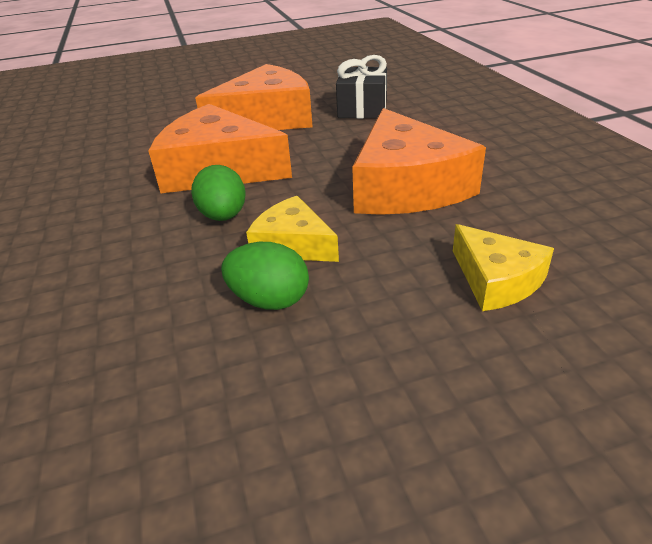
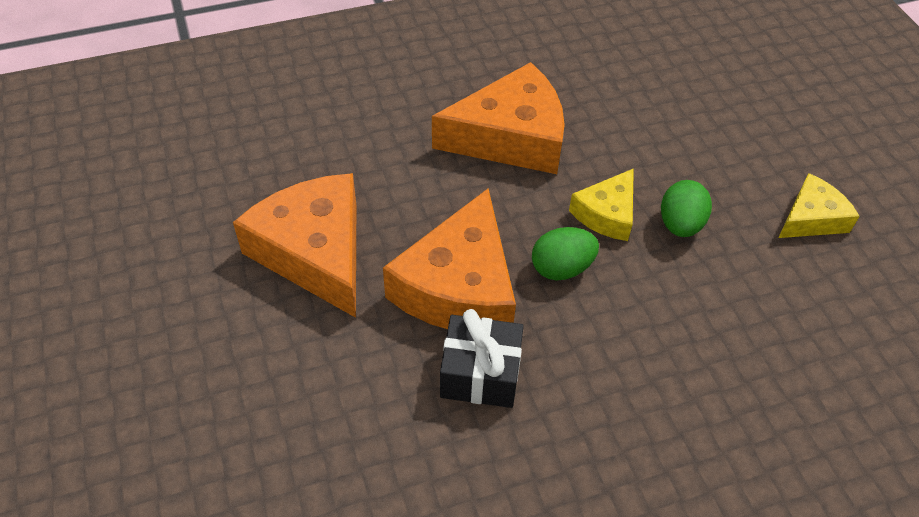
camera: 95 degrees left, 15 degrees up
(362, 109) = (311, 158): black gift -> black gift (480, 374)
(496, 280) = (644, 106): yellow cheese -> yellow cheese (811, 218)

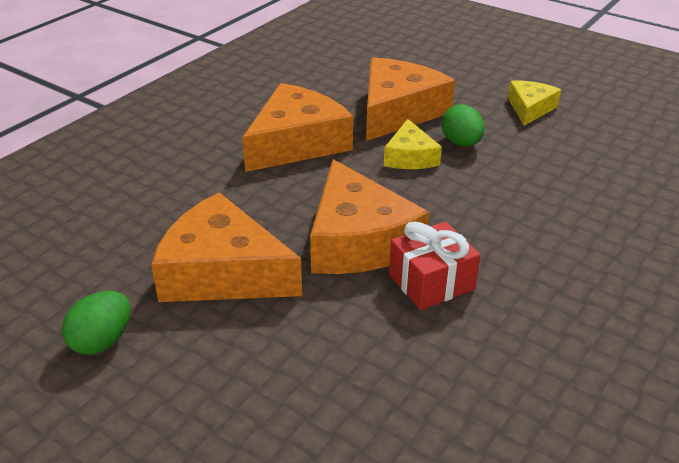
camera: 35 degrees left, 15 degrees down
(480, 374) = (431, 282): black gift -> red gift
(561, 268) = (415, 198): green egg -> green egg (102, 341)
(653, 147) = (398, 111): none -> orange cheese

